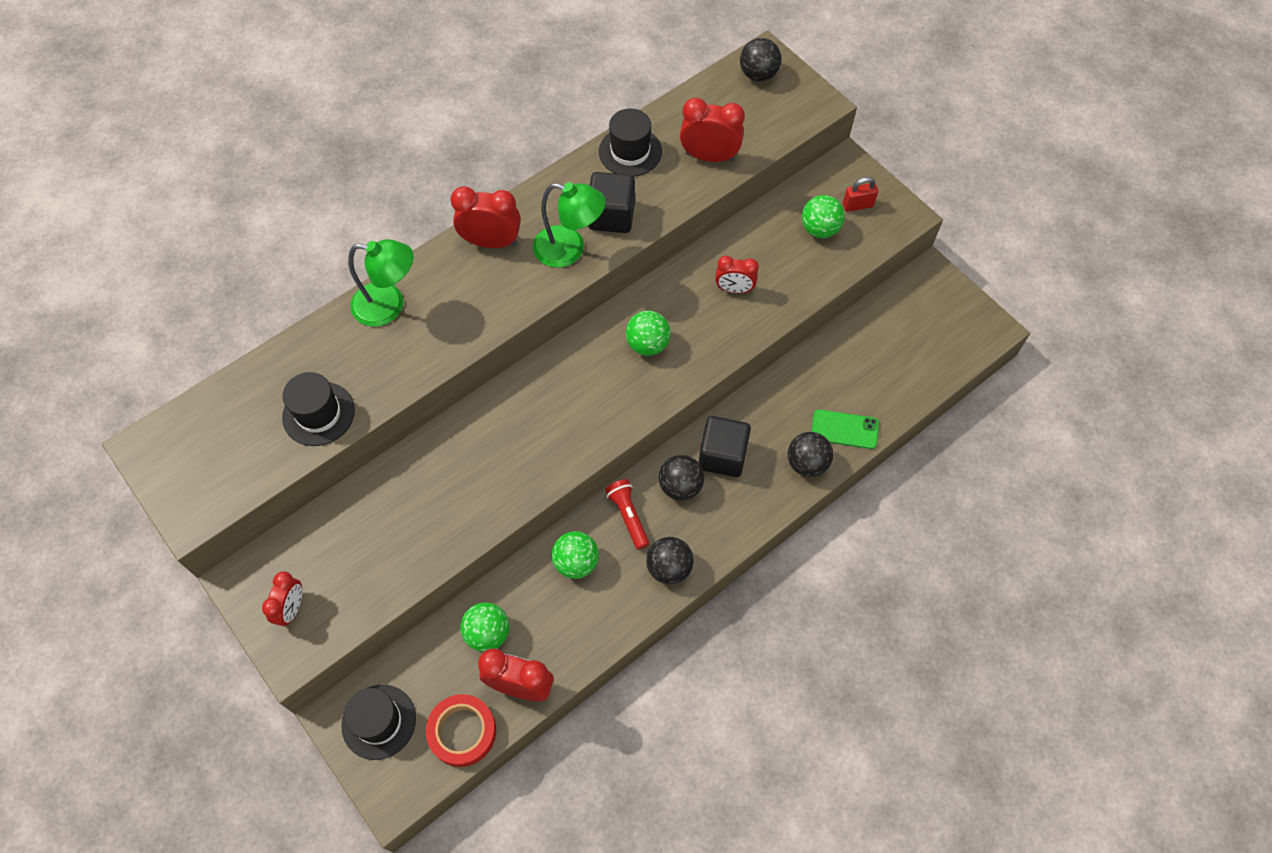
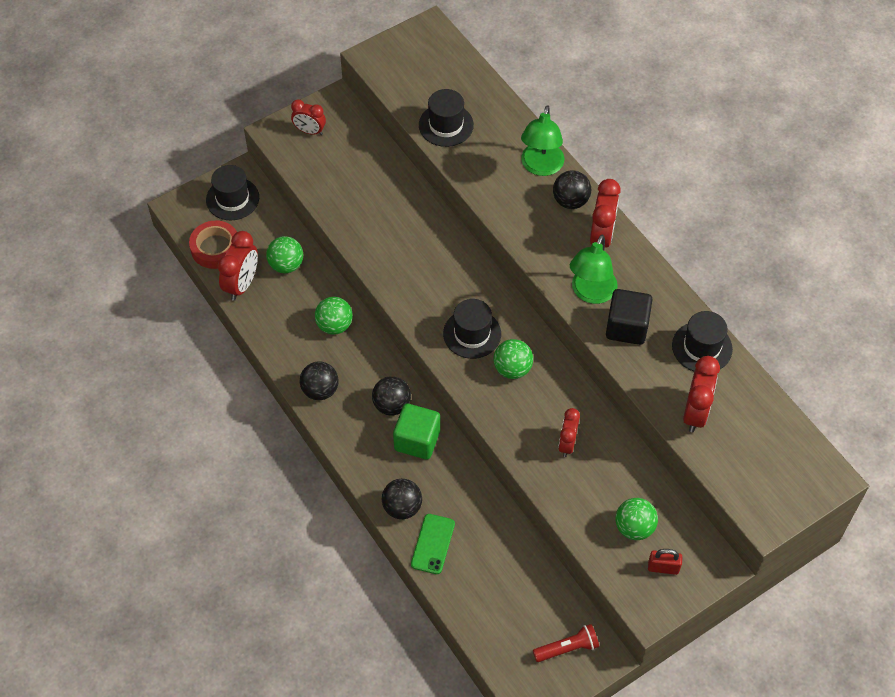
camera: 95 degrees right, 5 degrees down
(605, 387) = (472, 334): none -> black hat
(628, 516) = (369, 364): red flashlight -> red flashlight (567, 648)
(722, 456) = (417, 440): black cube -> green cube
(758, 74) = (804, 468): black ball -> black ball (570, 201)
(857, 205) = (663, 568): red padlock -> red padlock turned 75 degrees counterclockwise

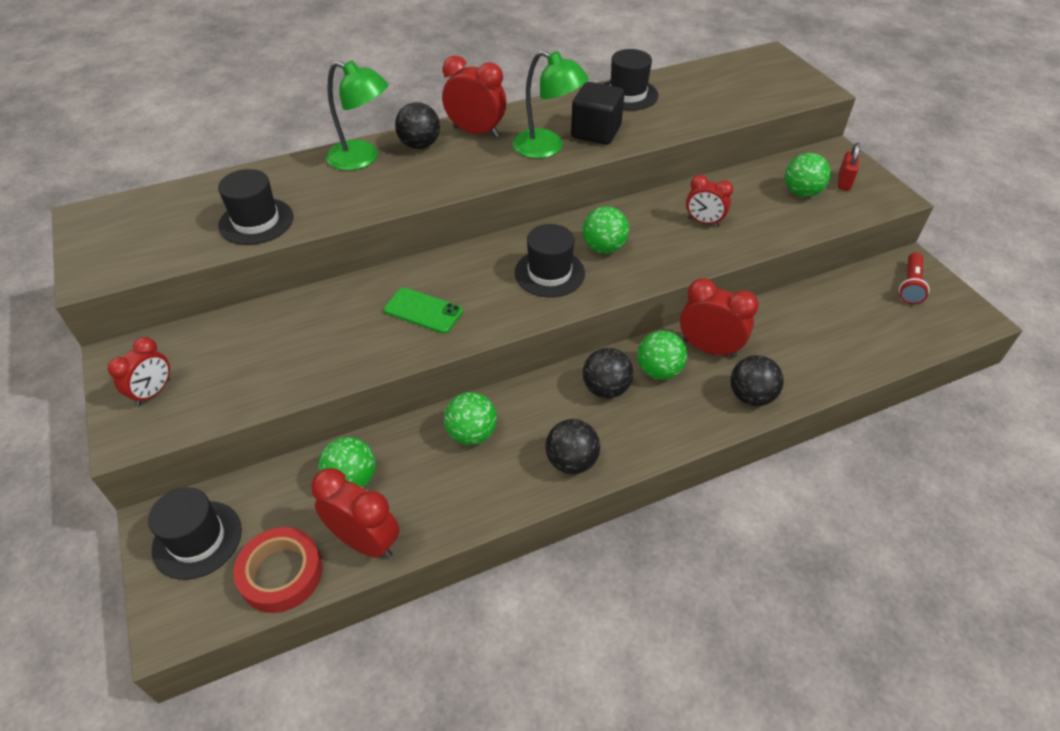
camera: 80 degrees left, 10 degrees down
(417, 440) = (658, 371): green cube -> green ball
(433, 544) = (799, 374): green phone -> green phone (423, 311)
(567, 648) = (910, 285): red flashlight -> red flashlight turned 150 degrees counterclockwise
(695, 413) = (702, 108): red clock -> red clock (709, 348)

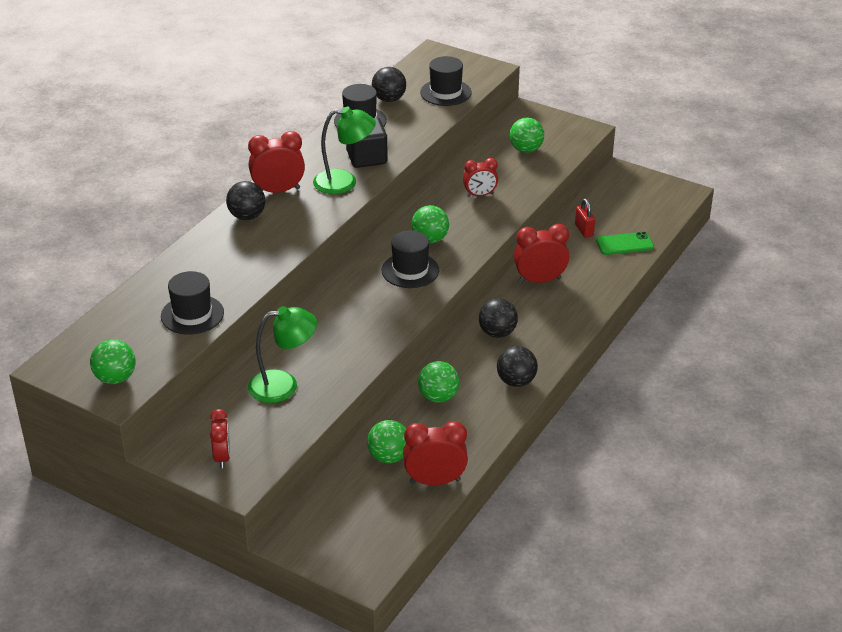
camera: 35 degrees left, 10 degrees down
(197, 539) = (326, 534): black hat -> black hat (445, 92)
(281, 573) = (402, 521): red tape -> none
(362, 158) = (215, 242): green lamp -> green lamp (283, 385)
(423, 311) = (350, 329): green phone -> green phone (624, 244)
(658, 371) = (520, 308): green ball -> green ball (115, 378)
(751, 396) = (589, 296): black ball -> black ball (389, 99)
(844, 182) = (547, 131): red padlock -> red padlock (584, 230)
(910, 285) = (630, 188): red flashlight -> none

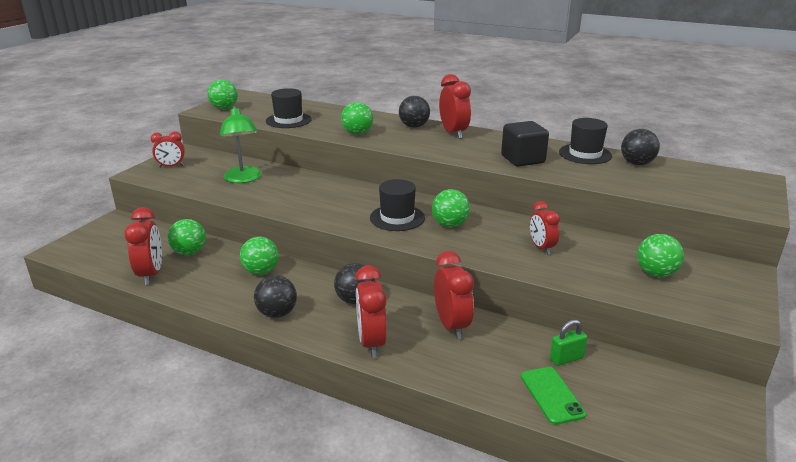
camera: 85 degrees right, 10 degrees down
(260, 258) = (357, 133): none -> green ball
(344, 182) = (477, 153): green lamp -> none
(445, 92) = (677, 188): black hat -> none
(562, 325) = (371, 343): none -> red clock
(584, 230) = (566, 359): red padlock -> green padlock

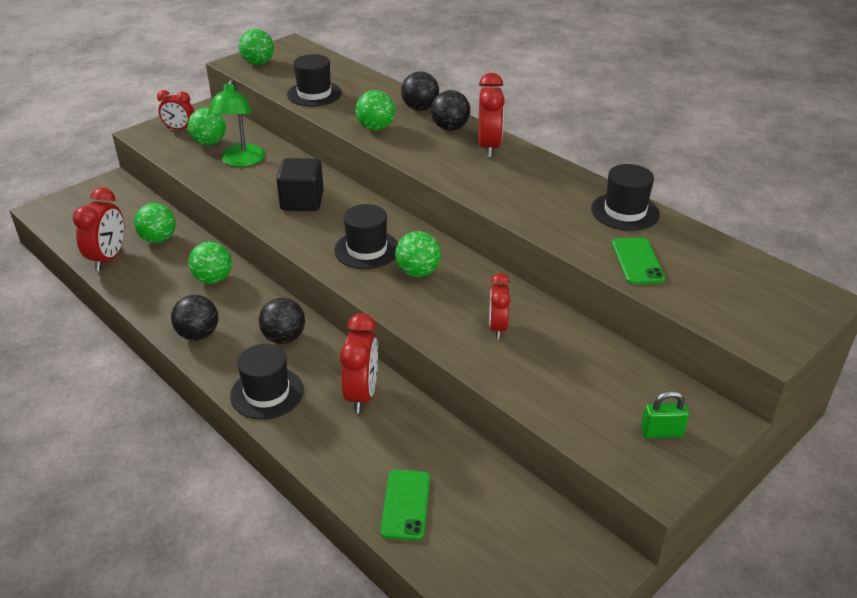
camera: 20 degrees right, 10 degrees up
(371, 343) = (267, 393): red clock -> black hat
(522, 159) = (538, 205): black cube -> black cube (302, 201)
(566, 359) = (454, 467): green padlock -> green padlock (661, 432)
(623, 179) = (637, 261): none -> green phone
(636, 163) = (679, 240): black ball -> black ball (420, 108)
(656, 273) = (604, 395): green ball -> green ball (209, 143)

